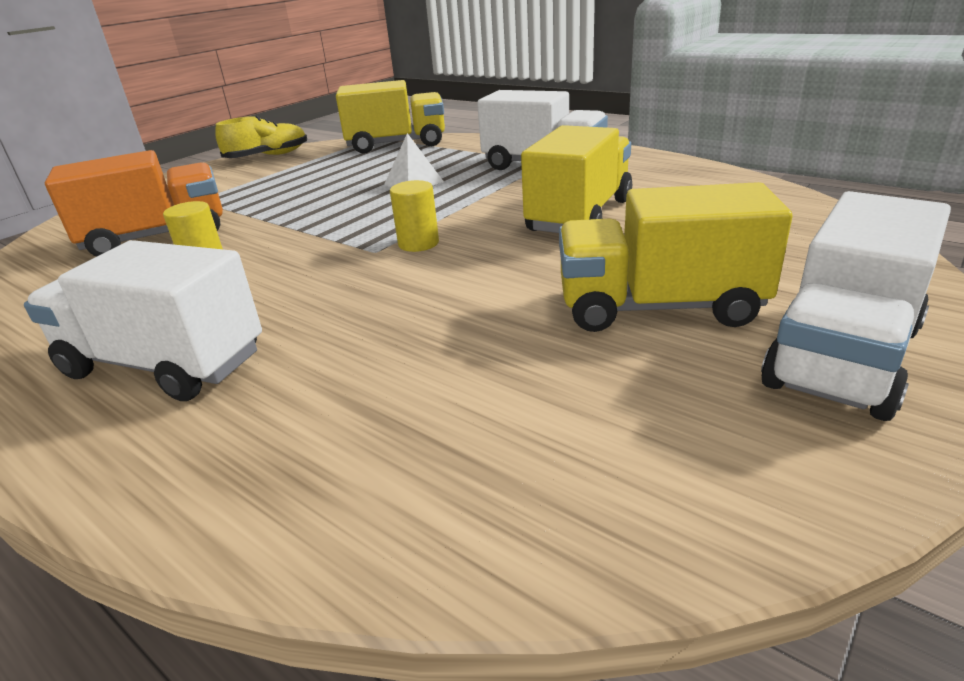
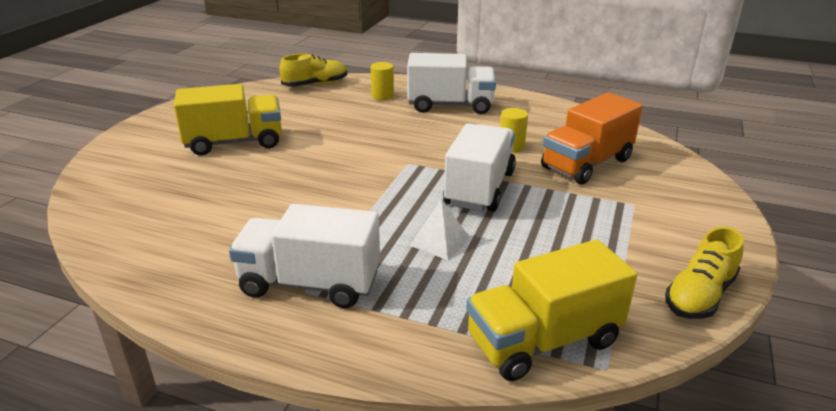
camera: 160 degrees right, 0 degrees up
(418, 243) = (382, 171): yellow cylinder -> yellow cylinder (382, 96)
(431, 527) = (315, 84): none -> yellow shoe
(580, 216) = (271, 204): yellow truck -> none
(842, 357) = (167, 130): white truck -> white truck (479, 188)

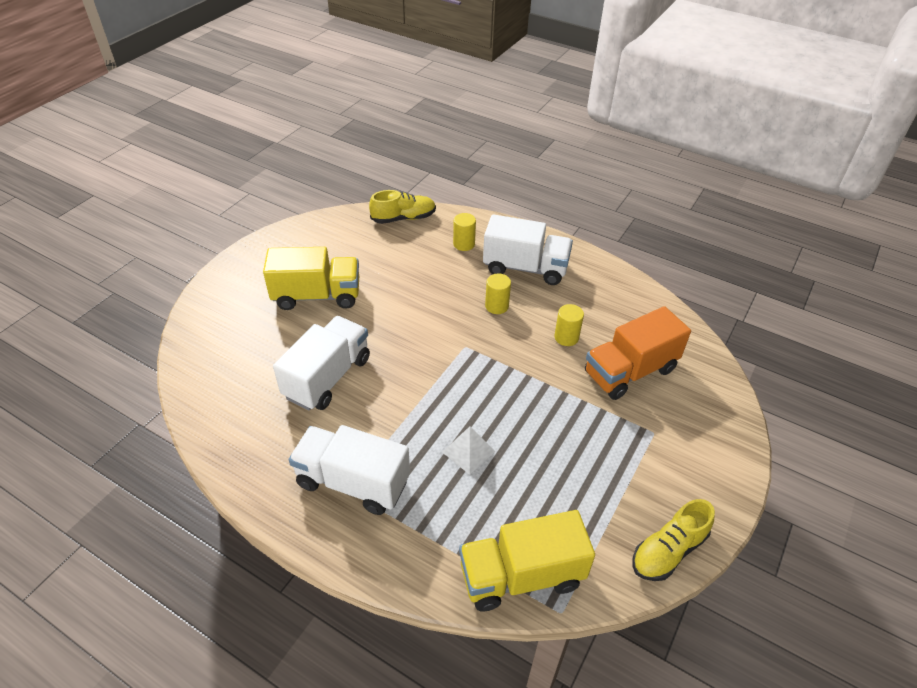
camera: 10 degrees right, 15 degrees up
(431, 133) = (496, 306): none -> yellow cylinder
(479, 188) = (520, 390): white truck -> white truck (327, 377)

